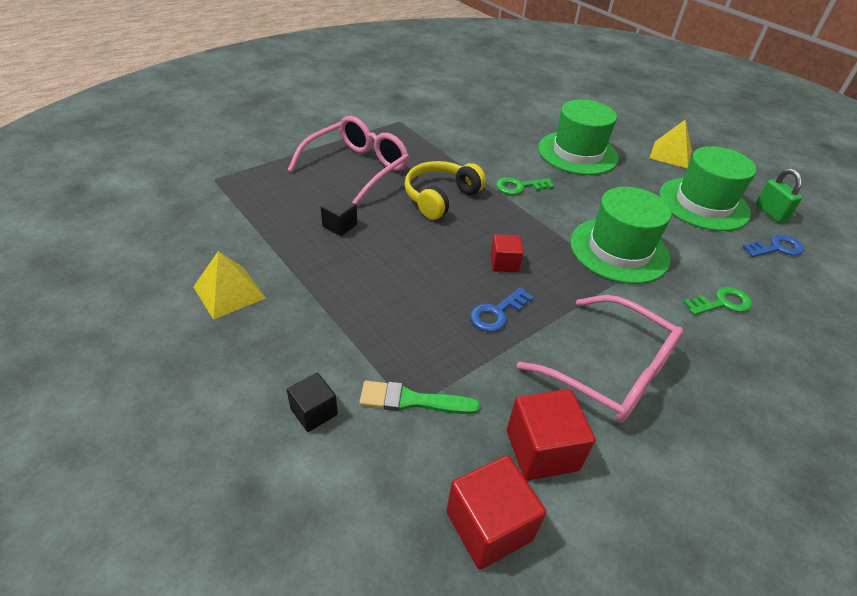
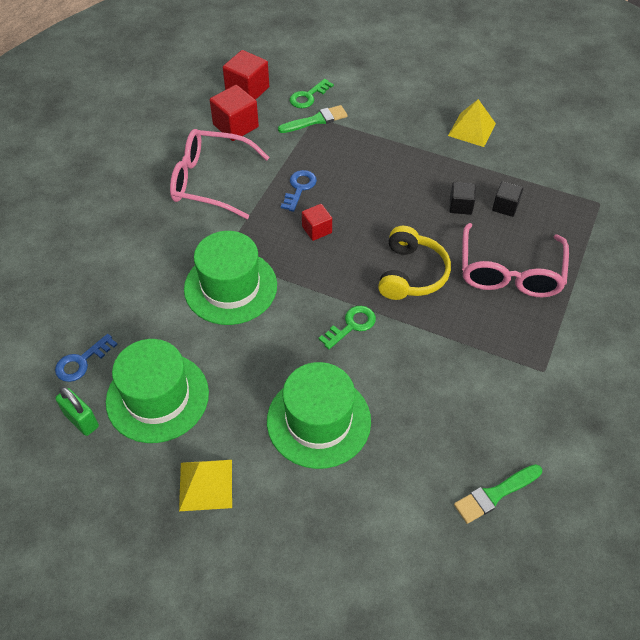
camera: 155 degrees right, 10 degrees up
(314, 412) = (360, 96): black cube -> black cube (505, 206)
(486, 97) = (495, 494): none -> green brush
(722, 303) = (136, 270): green key -> green key (308, 97)

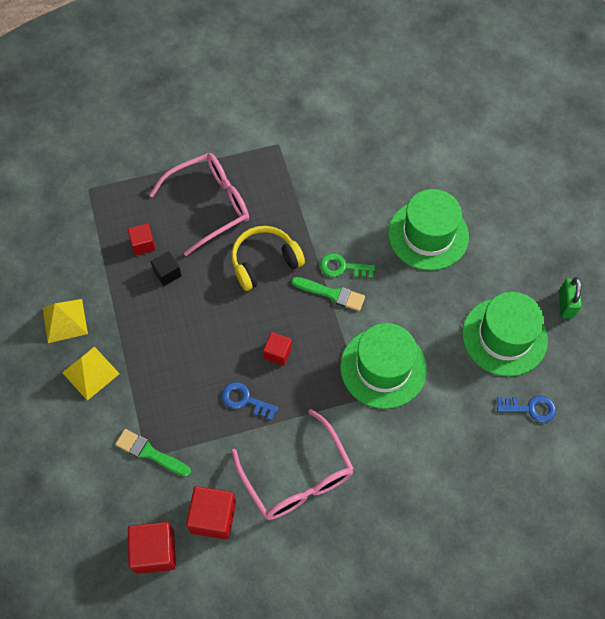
camera: 130 degrees left, 10 degrees up
(81, 420) = (563, 366): green padlock -> green padlock (566, 304)
(206, 485) = (525, 261): yellow pyramid -> yellow pyramid (90, 373)
(299, 188) = (245, 400): blue key -> blue key turned 45 degrees clockwise
(308, 97) = (122, 486): green key -> none
(495, 494) = (386, 123): green brush -> green brush (331, 294)
(505, 206) = (143, 244): black cube -> red cube

